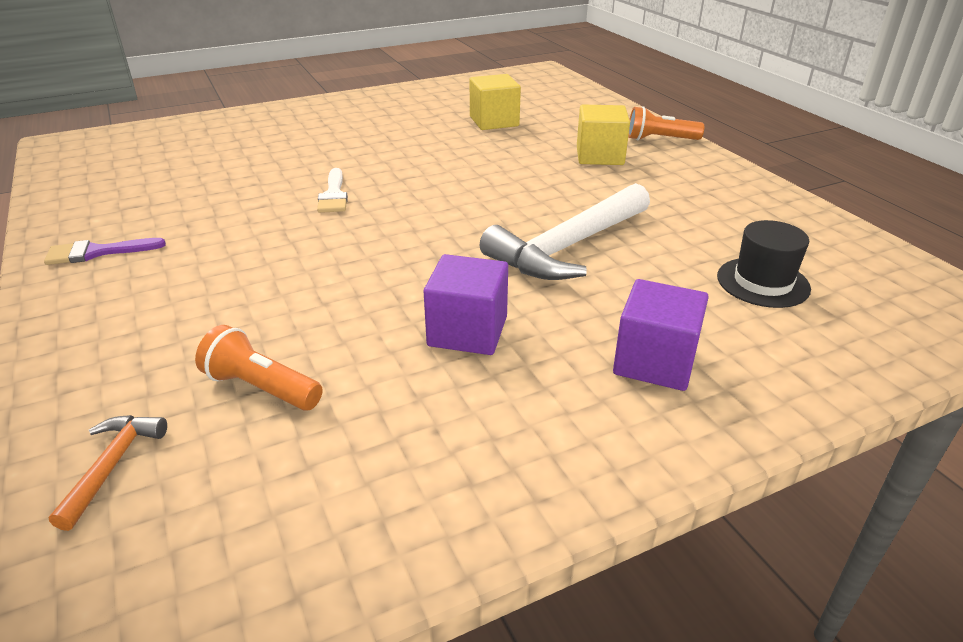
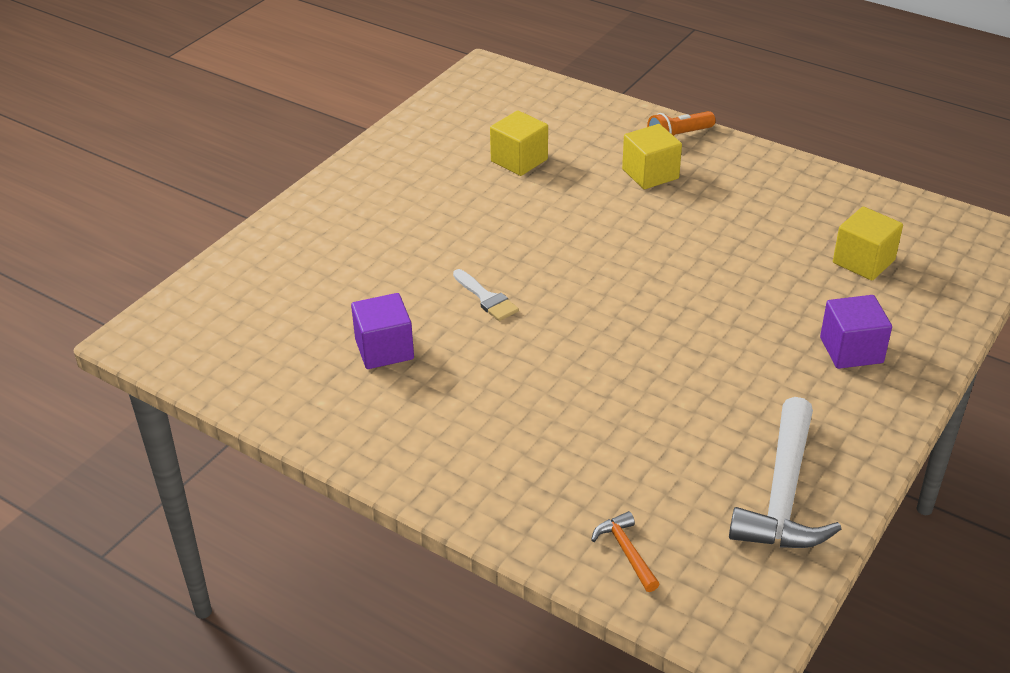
camera: 30 degrees left, 5 degrees up
(97, 252) = (375, 429): purple brush -> none
(261, 388) = (647, 470): orange flashlight -> none
(467, 331) = (724, 376): purple cube -> purple cube (384, 349)
(568, 247) = (717, 280): white hammer -> white hammer (783, 494)
(763, 282) = (863, 261): black hat -> yellow cube

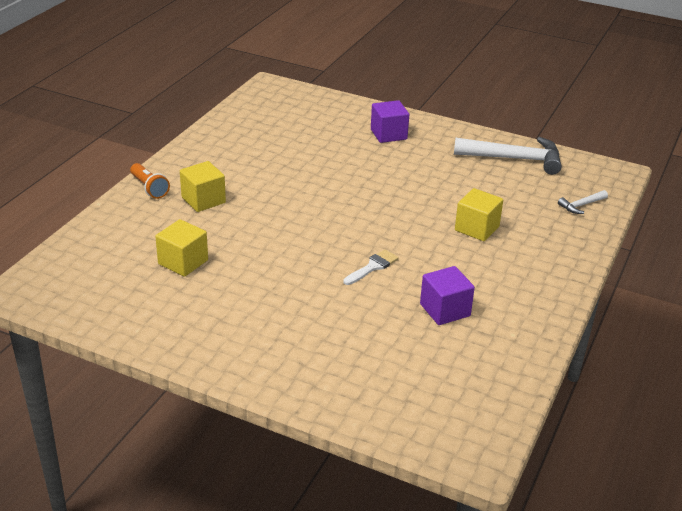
camera: 100 degrees left, 5 degrees down
(626, 551) = (581, 205): orange hammer -> white hammer
(863, 261) = (301, 126): yellow cube -> yellow cube (477, 228)

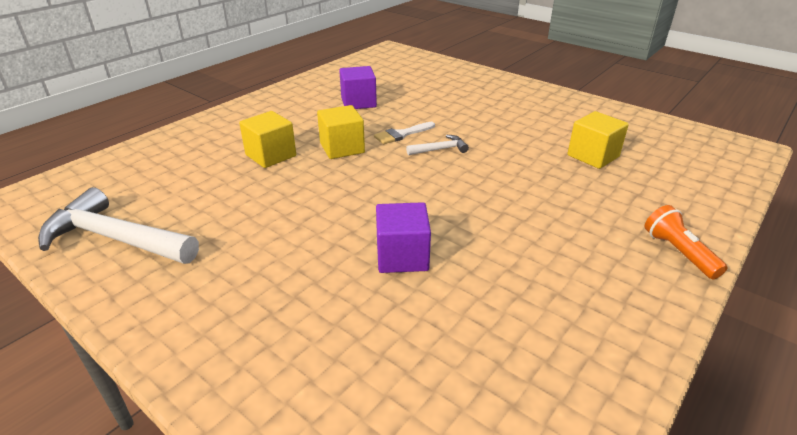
camera: 165 degrees left, 0 degrees up
(203, 200) = (590, 224): yellow cube -> yellow cube (342, 148)
(388, 134) = (263, 320): purple cube -> purple cube (402, 256)
(581, 205) = (127, 166): white hammer -> white hammer (440, 149)

